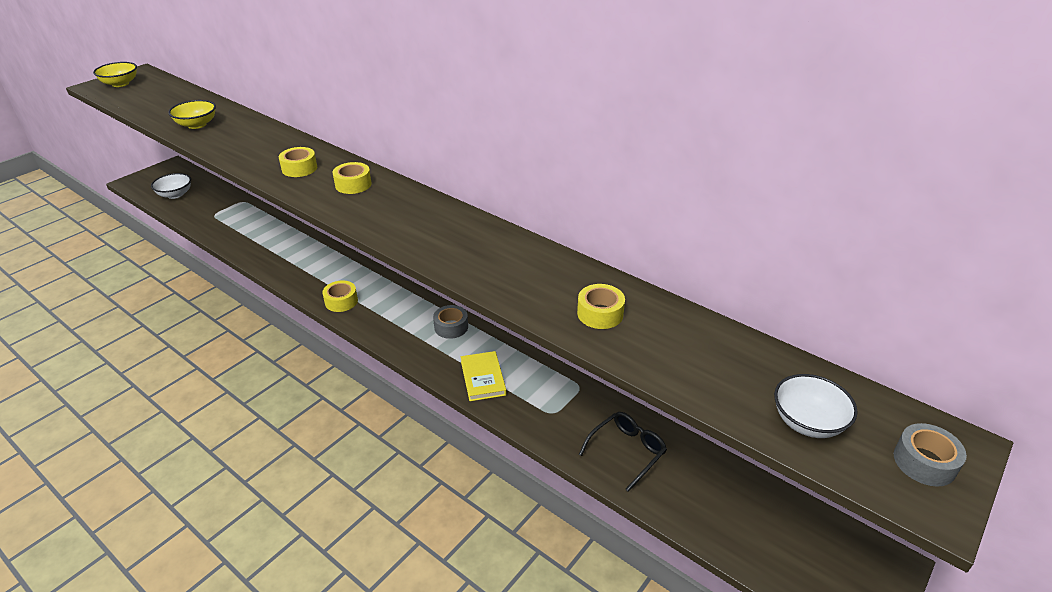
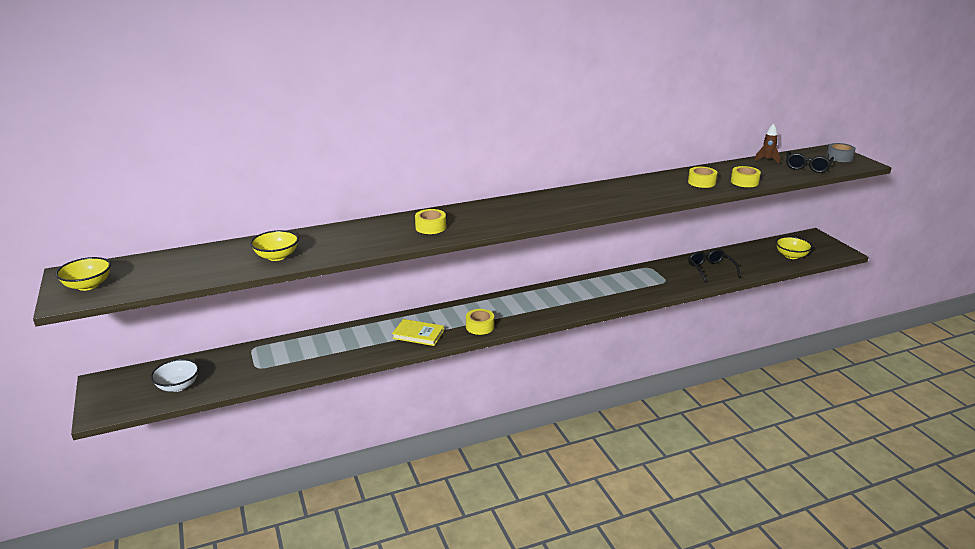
camera: 60 degrees left, 10 degrees down
(353, 184) = (482, 214): yellow tape -> yellow tape (744, 182)
(451, 327) = (554, 292): grey tape -> none
(483, 378) = (617, 294): yellow book -> yellow book (418, 334)
(770, 545) = (791, 256): none -> yellow bowl
(786, 364) = (767, 160): none -> brown rocket
(807, 422) = (807, 167): white bowl -> black glasses

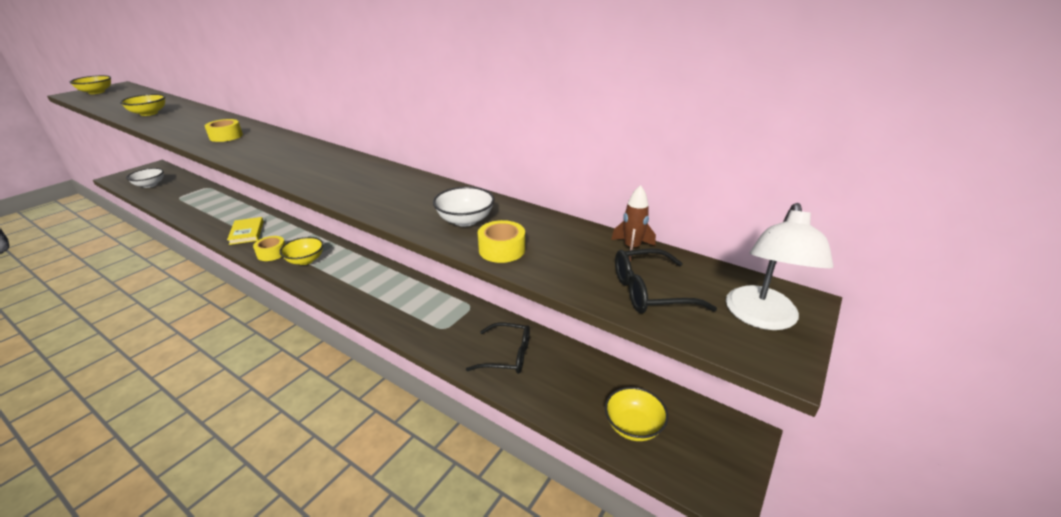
camera: 55 degrees right, 5 degrees up
(512, 313) = (305, 260): none -> yellow bowl
(701, 182) = (465, 220): yellow tape -> white bowl
(710, 269) = (507, 355): black glasses -> black glasses turned 60 degrees clockwise
(839, 157) = (762, 318): grey tape -> white lamp

